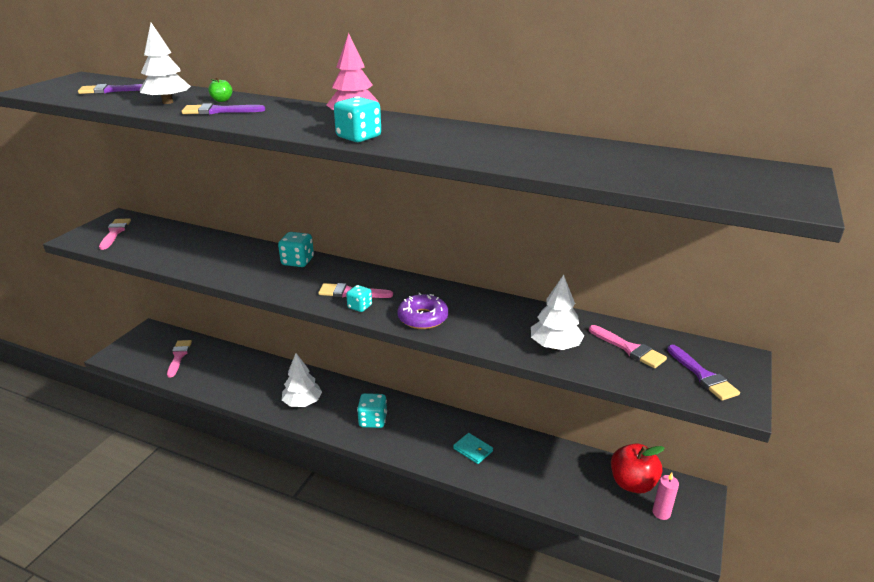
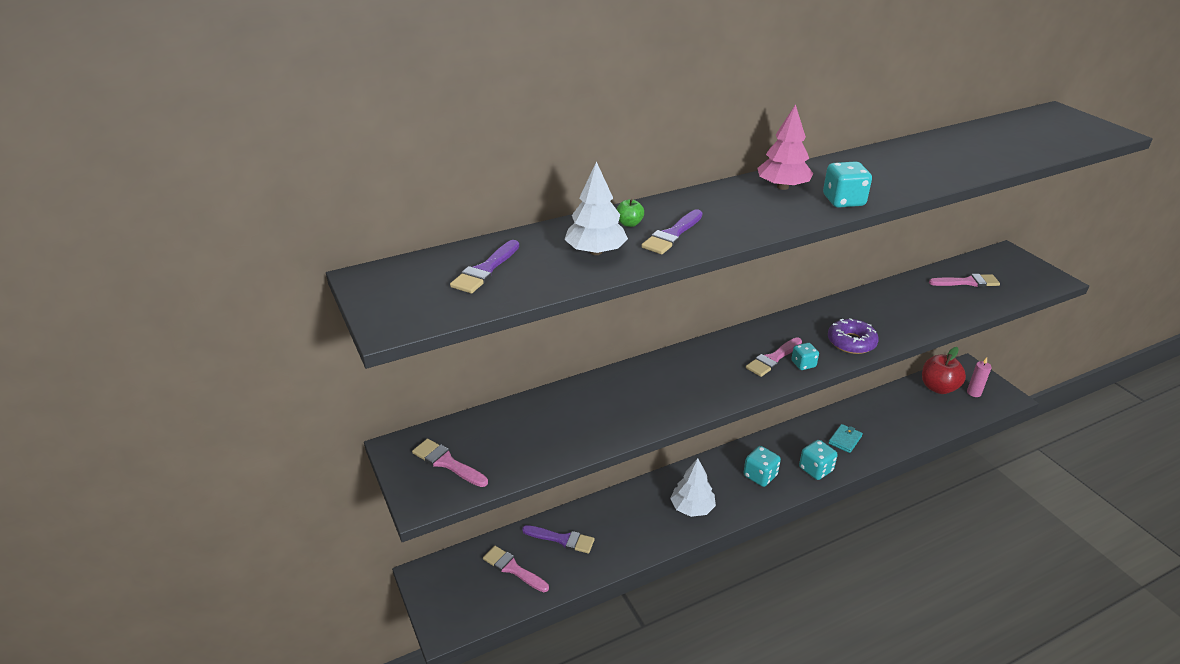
camera: 50 degrees left, 5 degrees up
(297, 261) = (678, 364): turquoise dice -> turquoise dice (815, 469)
(473, 450) = (845, 440): turquoise wallet -> turquoise wallet turned 45 degrees counterclockwise
(555, 346) = (941, 306): white tree -> none
(703, 376) = (1018, 274): purple brush -> purple brush (562, 539)

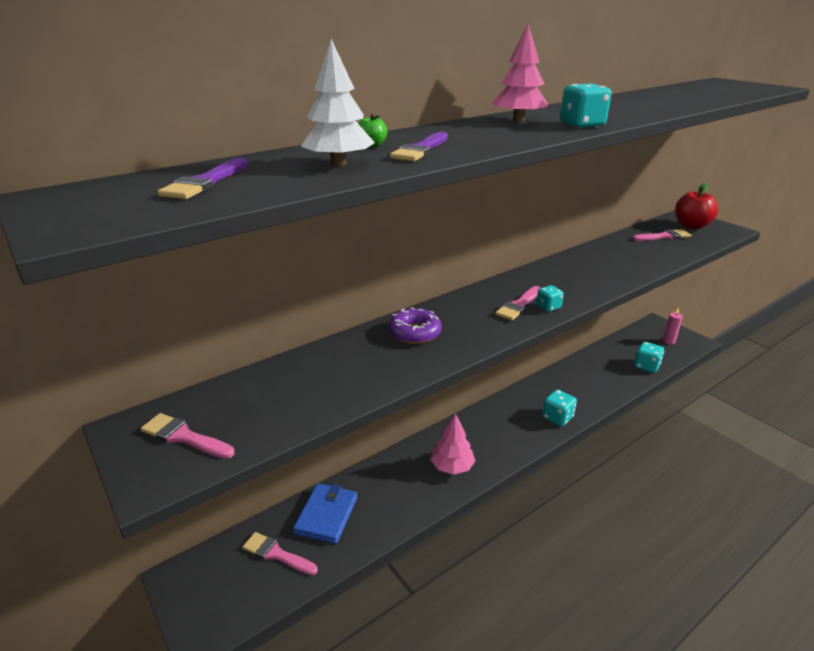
camera: 10 degrees left, 5 degrees down
(562, 539) = (326, 515): purple brush -> blue wallet
(692, 508) = (452, 466): white tree -> pink tree
(760, 476) = (509, 429): turquoise dice -> turquoise dice (646, 366)
(845, 440) = (575, 390): turquoise wallet -> none
(851, 342) = (585, 286): purple donut -> purple donut (414, 333)
(938, 387) = (639, 340): red apple -> red apple (691, 226)

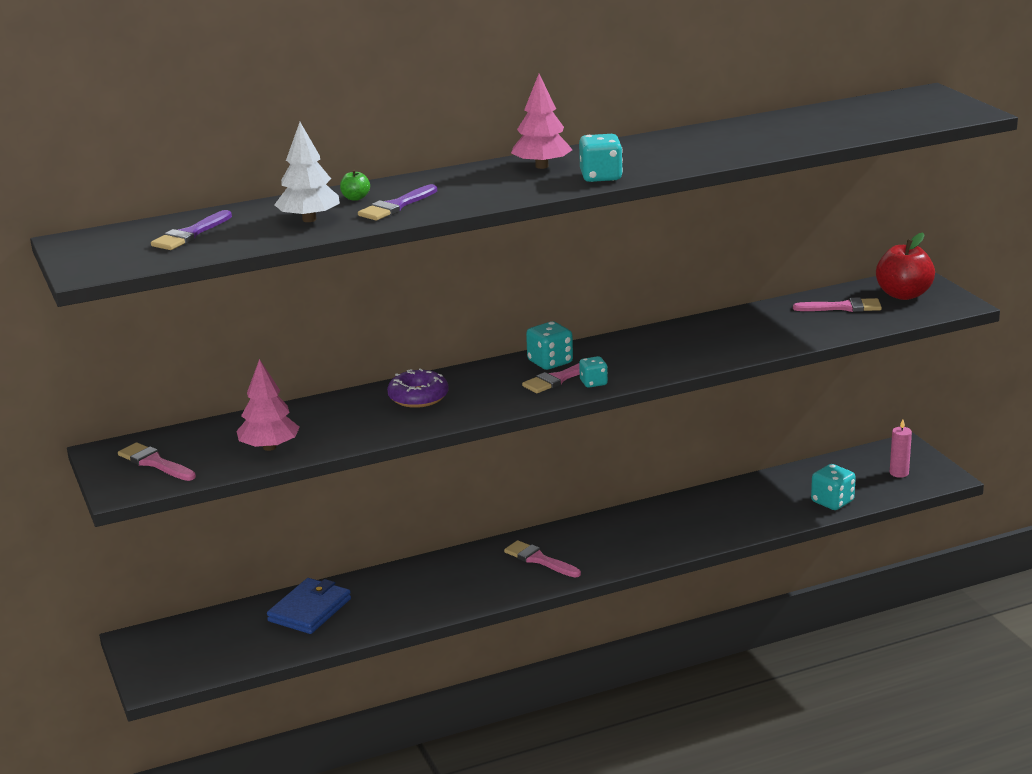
camera: 15 degrees right, 5 degrees down
(276, 554) = (243, 635): pink brush -> pink brush (539, 560)
(452, 466) = (480, 583): pink tree -> pink tree (269, 447)
(557, 418) = (652, 548): turquoise dice -> turquoise dice (550, 362)

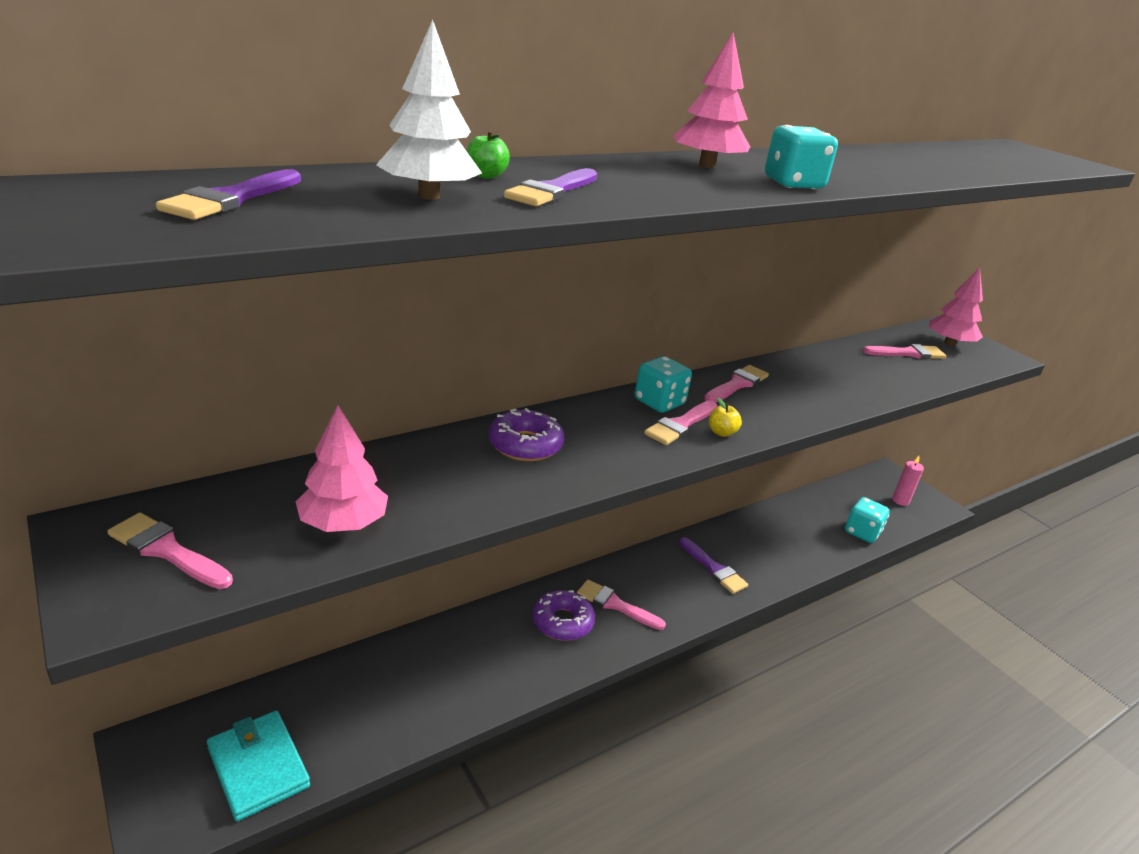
camera: 15 degrees left, 5 degrees up
(218, 654) = (258, 767): none -> turquoise wallet
(309, 610) = (372, 685): blue wallet -> none
(485, 571) = (562, 622): none -> purple donut
(593, 383) = (721, 432): turquoise dice -> yellow apple
(635, 344) = (737, 384): none -> pink brush
(650, 533) = (714, 569): none -> purple brush
(903, 295) = (949, 343): red apple -> pink tree

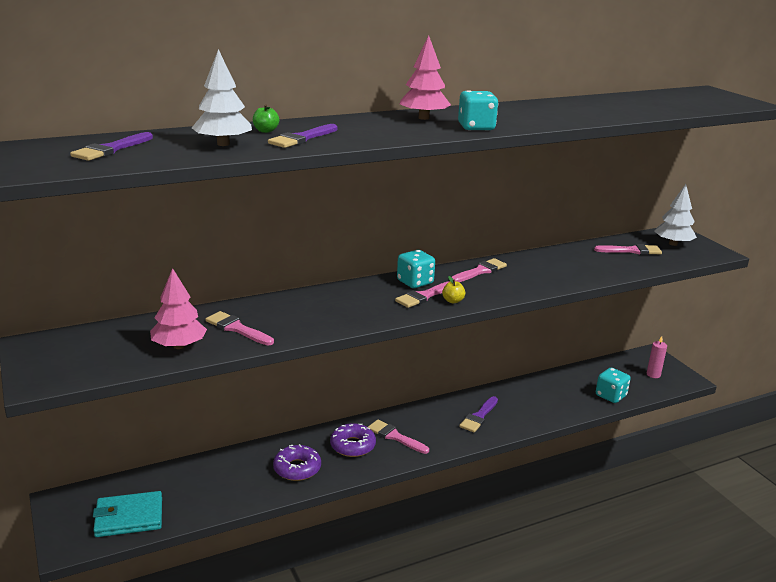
camera: 10 degrees right, 5 degrees down
(167, 550) = (73, 356): pink brush -> pink brush (237, 328)
(258, 767) = (129, 517): turquoise wallet -> turquoise wallet turned 75 degrees counterclockwise
(525, 445) = (309, 306): purple donut -> purple donut (297, 468)
(714, 569) = (479, 416): purple brush -> purple brush turned 60 degrees clockwise
(949, 343) = (673, 244): pink tree -> white tree

